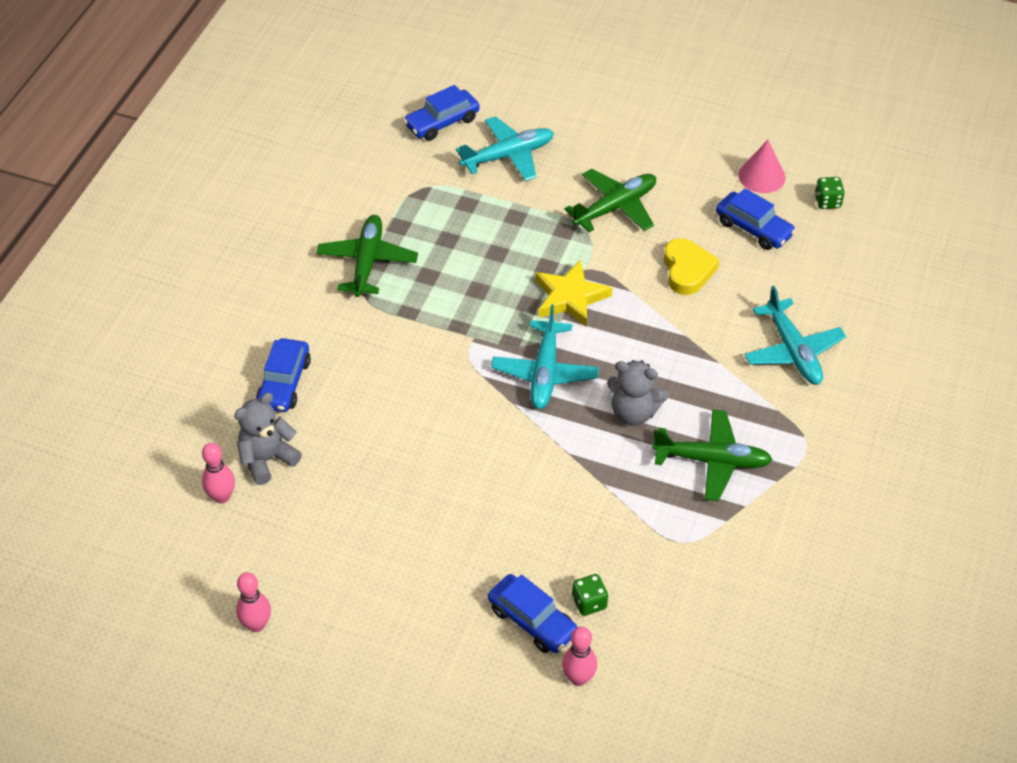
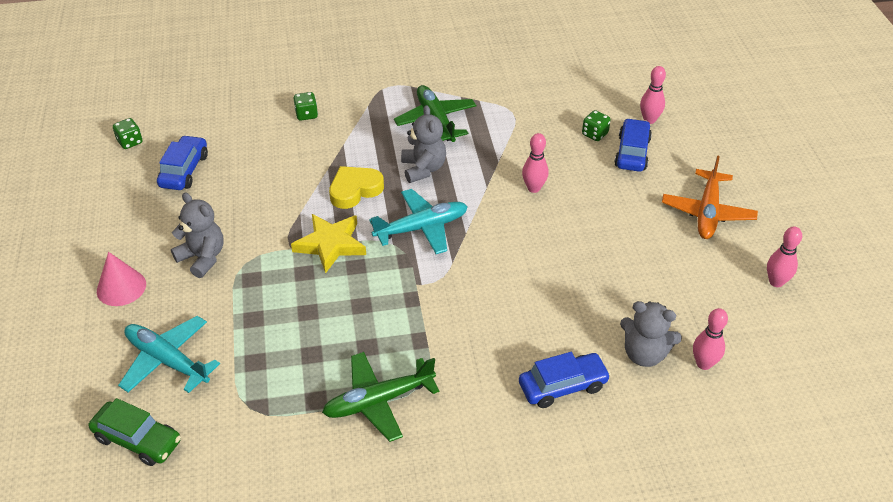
camera: 120 degrees left, 5 degrees down
(390, 631) = (707, 212): none -> orange plane
(442, 122) = (138, 440): blue car -> green car
(538, 493) = (533, 188): none -> pink bowling pin
(615, 207) = (202, 258): green plane -> grey teddy bear
(687, 270) = (256, 190): yellow heart -> yellow heart (355, 190)
(761, 176) = (115, 185): pink cone -> pink cone (121, 287)
(793, 351) = (306, 115): turquoise plane -> green dice

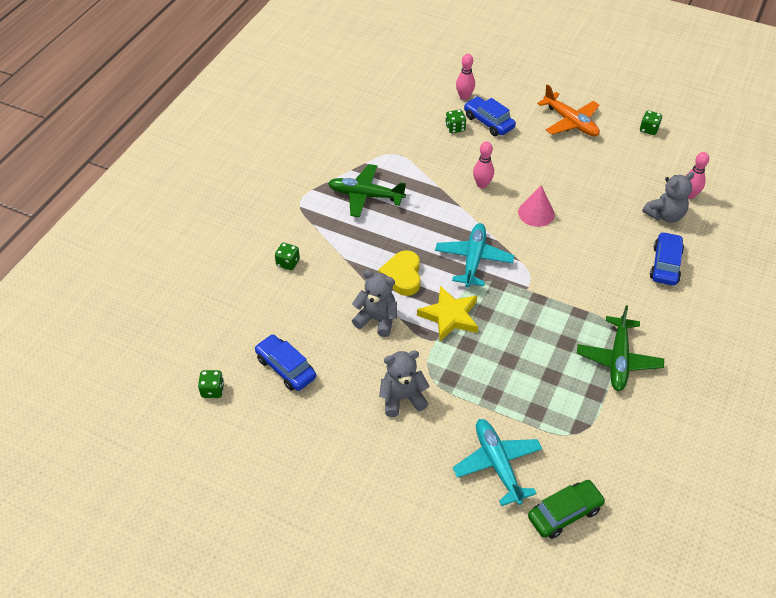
camera: 55 degrees left, 5 degrees up
(121, 287) = (394, 464): pink cone -> pink cone (536, 213)
(167, 360) = (497, 464): turquoise plane -> turquoise plane turned 90 degrees clockwise
(423, 169) = (413, 228): grey teddy bear -> grey teddy bear (377, 319)
(776, 282) = (648, 129): pink bowling pin -> green dice

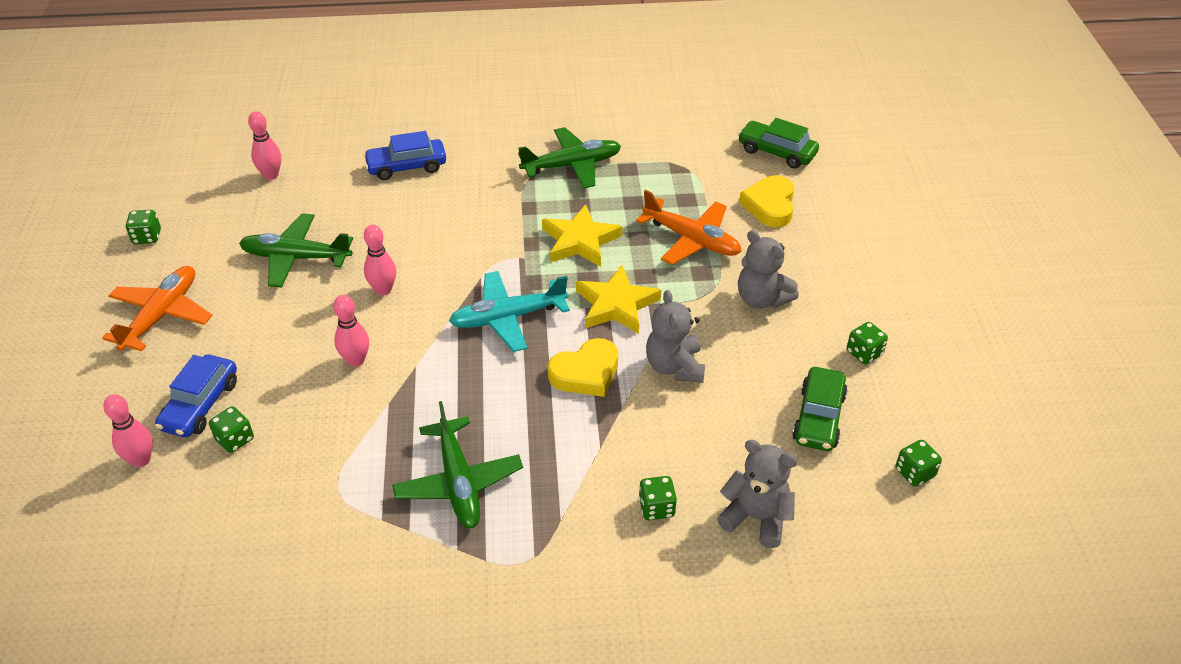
camera: 120 degrees left, 5 degrees down
(286, 368) = (818, 418): blue car -> green car
(314, 426) = (864, 353): none -> green dice
(488, 390) = (692, 240): none -> orange plane
(497, 464) = (770, 205): turquoise plane -> yellow heart
(525, 325) = (580, 241): none -> yellow star
(536, 213) = (383, 290): pink cone -> pink bowling pin
(591, 184) = (296, 258): none -> green plane
(665, 215) = (320, 185): grey teddy bear -> grey teddy bear (756, 517)

